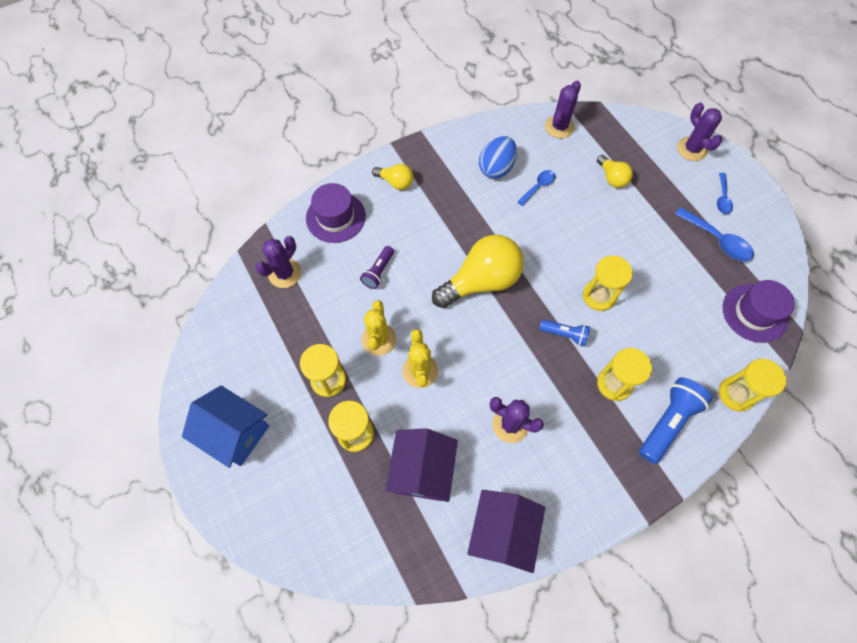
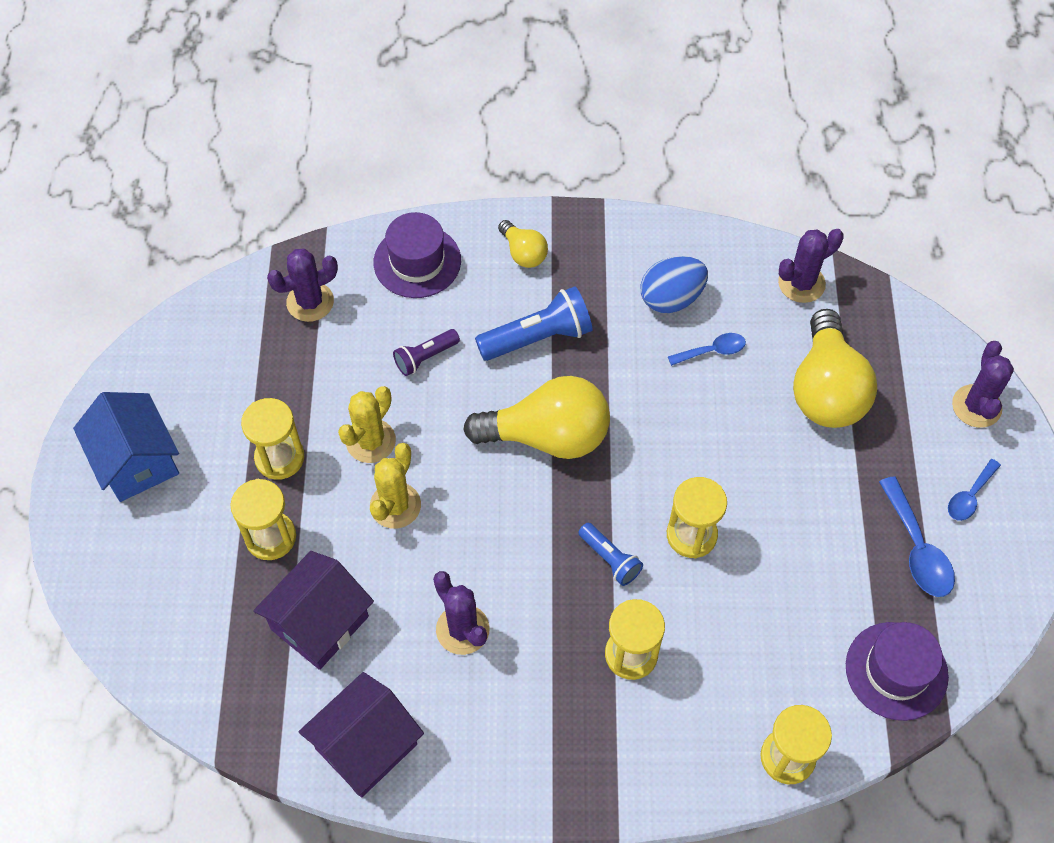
camera: 30 degrees right, 5 degrees down
(612, 178) = (826, 389): yellow light bulb -> yellow light bulb, size x2.01
(667, 422) = (667, 739): blue flashlight -> blue flashlight (538, 337)

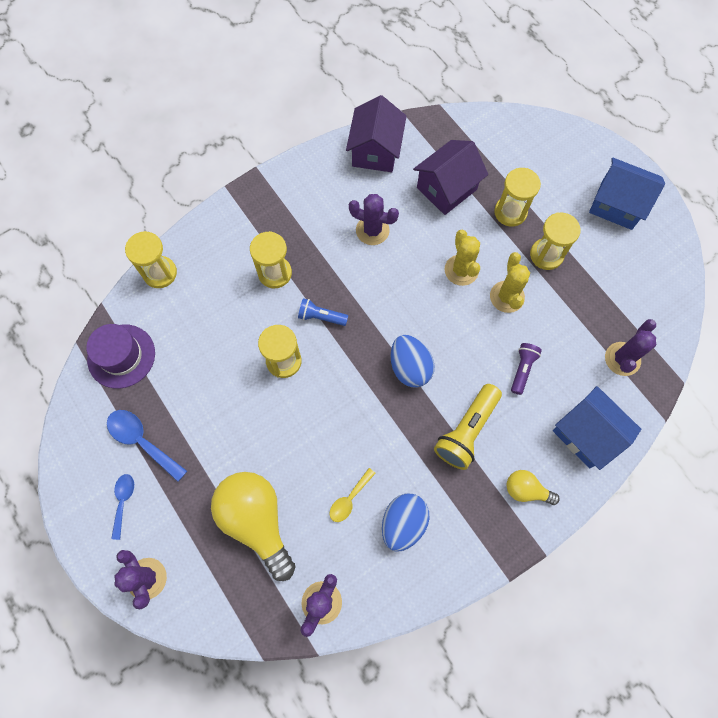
camera: 145 degrees right, 10 degrees up
(319, 623) = (446, 188): purple house -> purple house turned 45 degrees clockwise
(417, 261) = (586, 434): purple hat -> blue house
(538, 337) = (466, 431): blue flashlight -> yellow flashlight
(548, 436) = (410, 367): yellow light bulb -> blue egg
(712, 351) = (349, 499): blue spoon -> yellow spoon

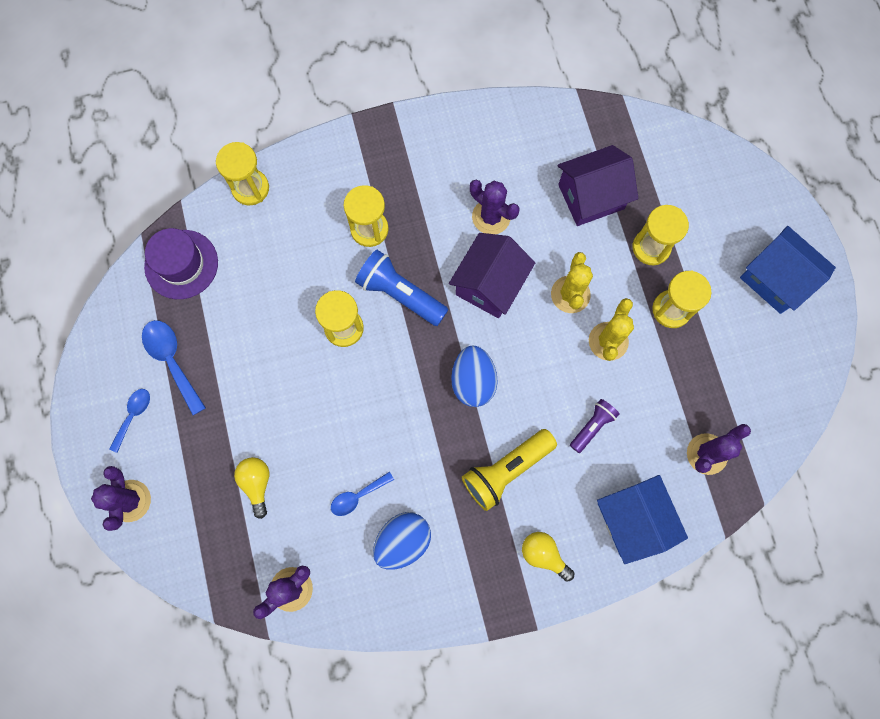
camera: 20 degrees right, 5 degrees up
(257, 521) = (257, 484): yellow light bulb -> yellow light bulb, size x0.50
(321, 317) = (400, 294): blue flashlight -> blue flashlight, size x1.70
(349, 499) = (357, 496): yellow spoon -> blue spoon
(375, 151) = (529, 127): purple house -> purple house (489, 284)

